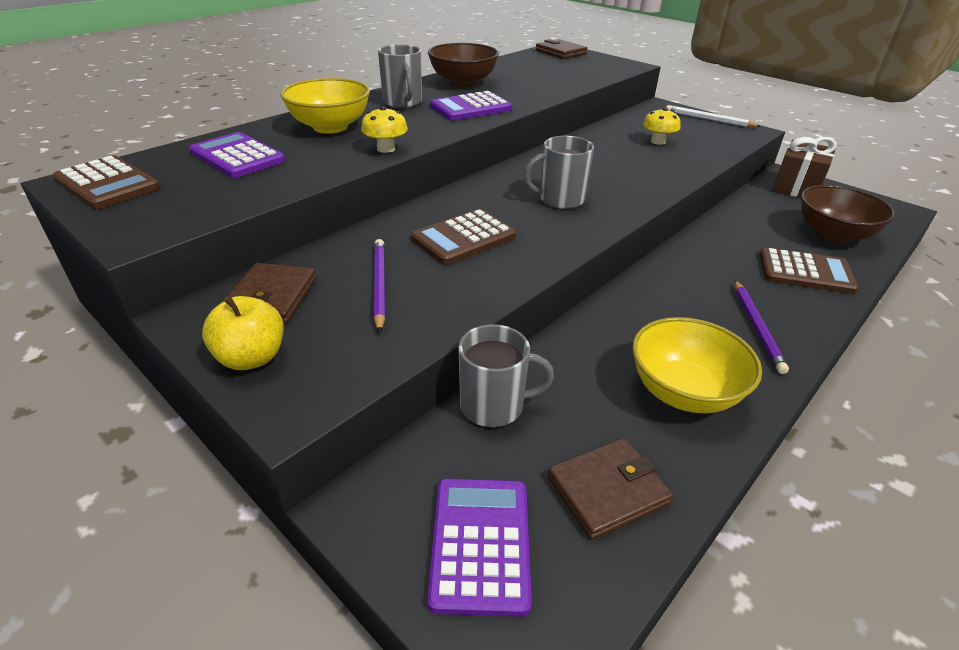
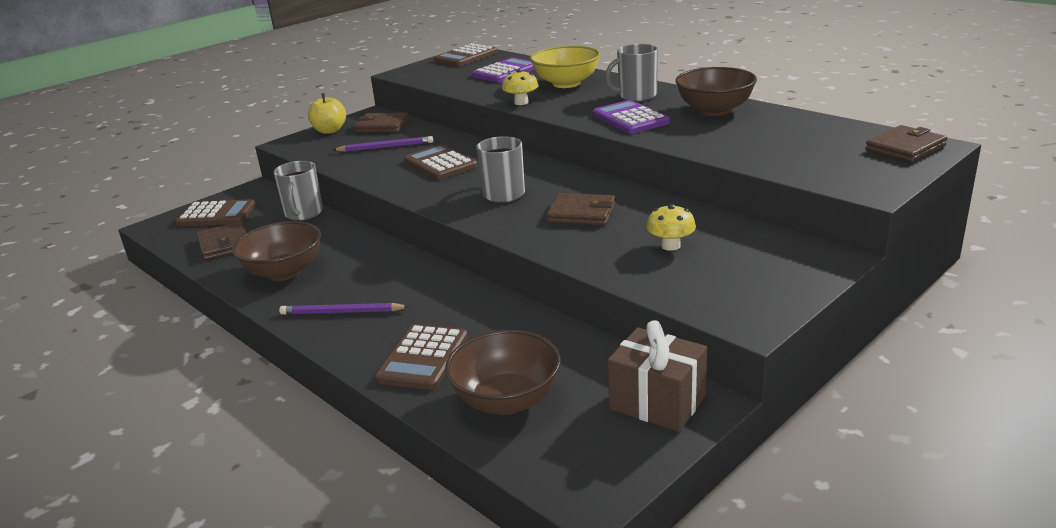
camera: 95 degrees right, 10 degrees down
(480, 544) = (216, 215): purple calculator -> brown calculator
(604, 167) = (581, 213): none -> brown wallet
(683, 392) = (284, 272): yellow bowl -> brown bowl
(708, 119) = (786, 291): white pencil -> none

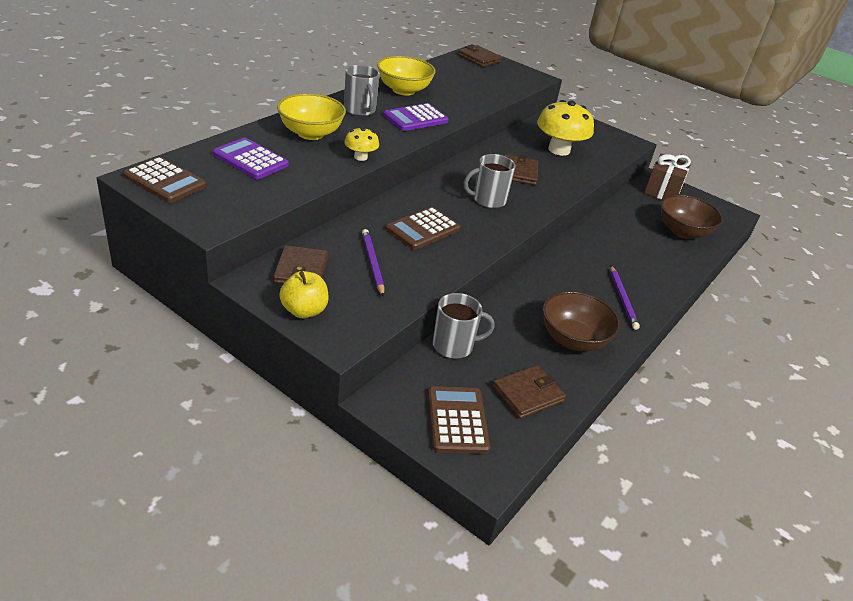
camera: 105 degrees left, 10 degrees up
(423, 358) = (659, 260): brown calculator -> none
(670, 246) = (559, 150): yellow mushroom -> yellow mushroom, size x1.95
(714, 110) = (403, 90): brown bowl -> yellow bowl

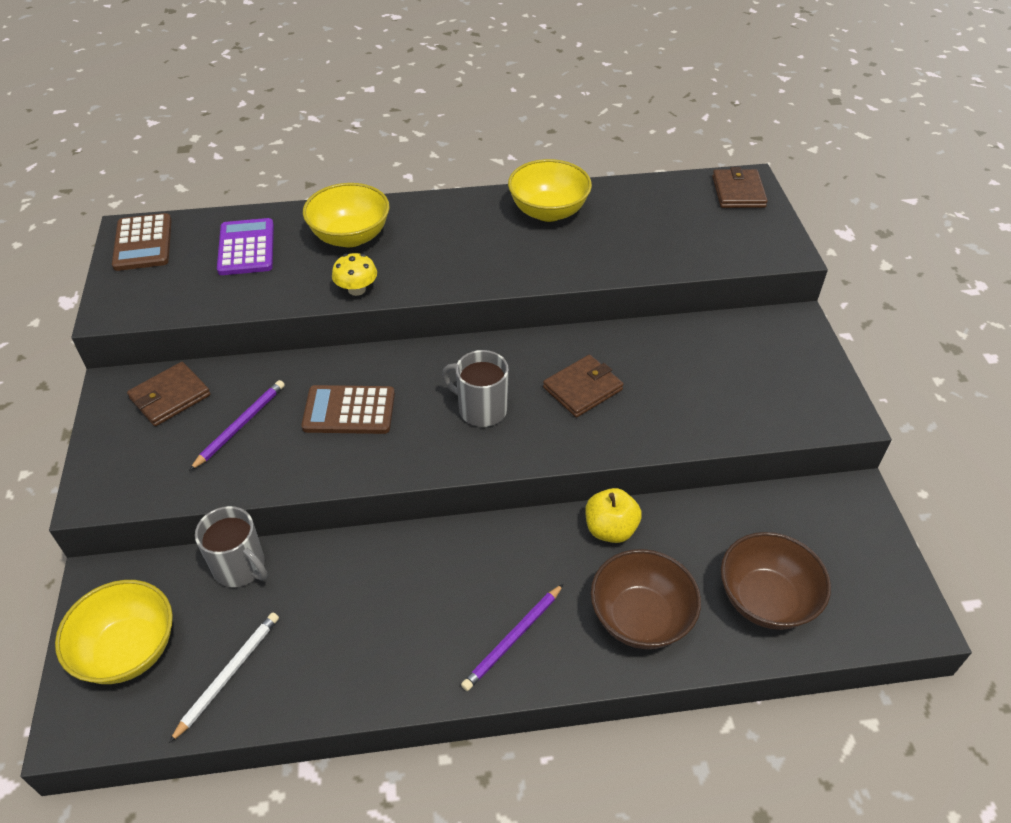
camera: 50 degrees right, 10 degrees up
(304, 311) = (112, 444): yellow apple -> yellow apple (610, 529)
(360, 110) = (451, 223): grey mug -> none
(415, 118) = (500, 259): purple calculator -> none
(457, 420) = (128, 650): brown calculator -> yellow bowl
(527, 394) = (228, 674): brown wallet -> white pencil
(559, 150) = (696, 379): yellow mushroom -> none
(573, 339) = (371, 648): brown bowl -> brown bowl (640, 618)
(662, 191) = (838, 517): brown gift -> none

